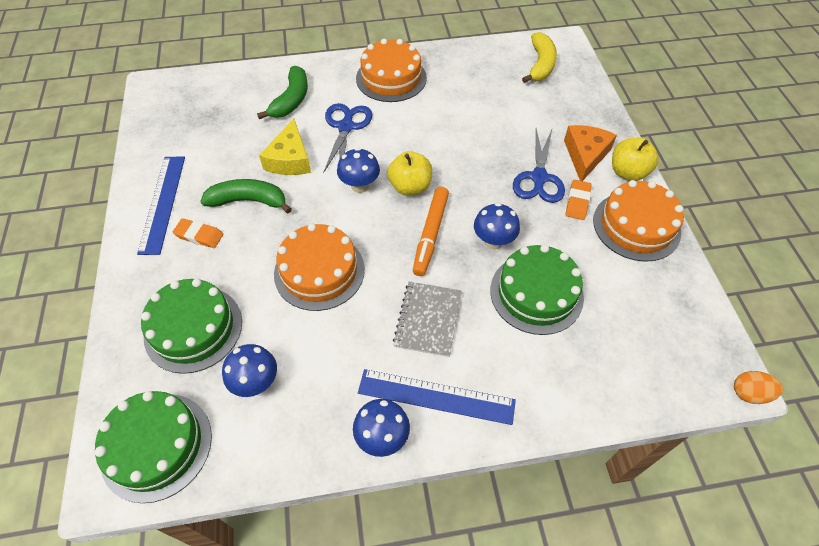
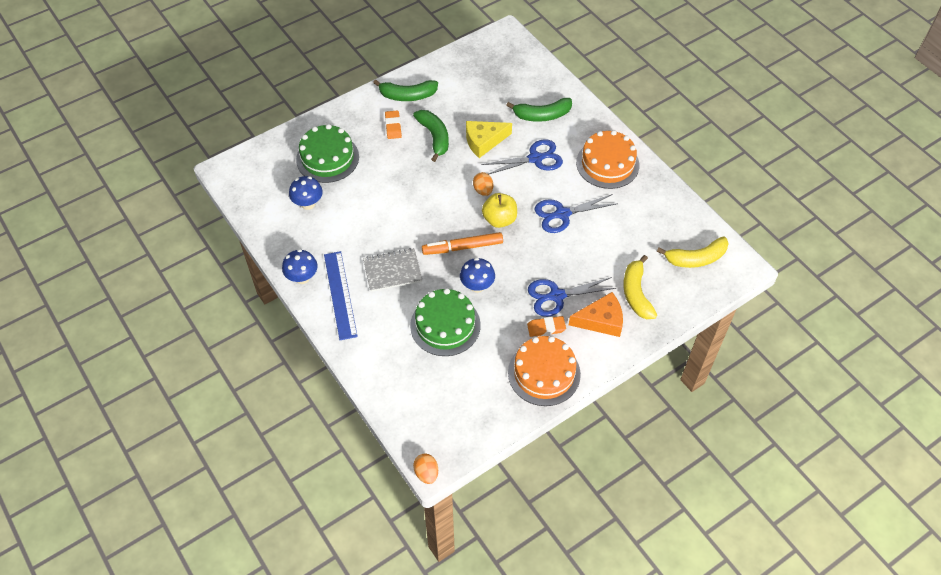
camera: 65 degrees right, 0 degrees up
(156, 446) = (252, 179): green cake -> none
(163, 203) = (407, 95): blue ruler -> green banana
(319, 271) = (399, 199): orange cake -> none
(360, 186) = (483, 190): blue mushroom -> orange egg
(434, 134) = (562, 214): none -> blue scissors
(563, 118) = (636, 293): none -> yellow banana
(628, 172) = (600, 355): yellow apple -> none

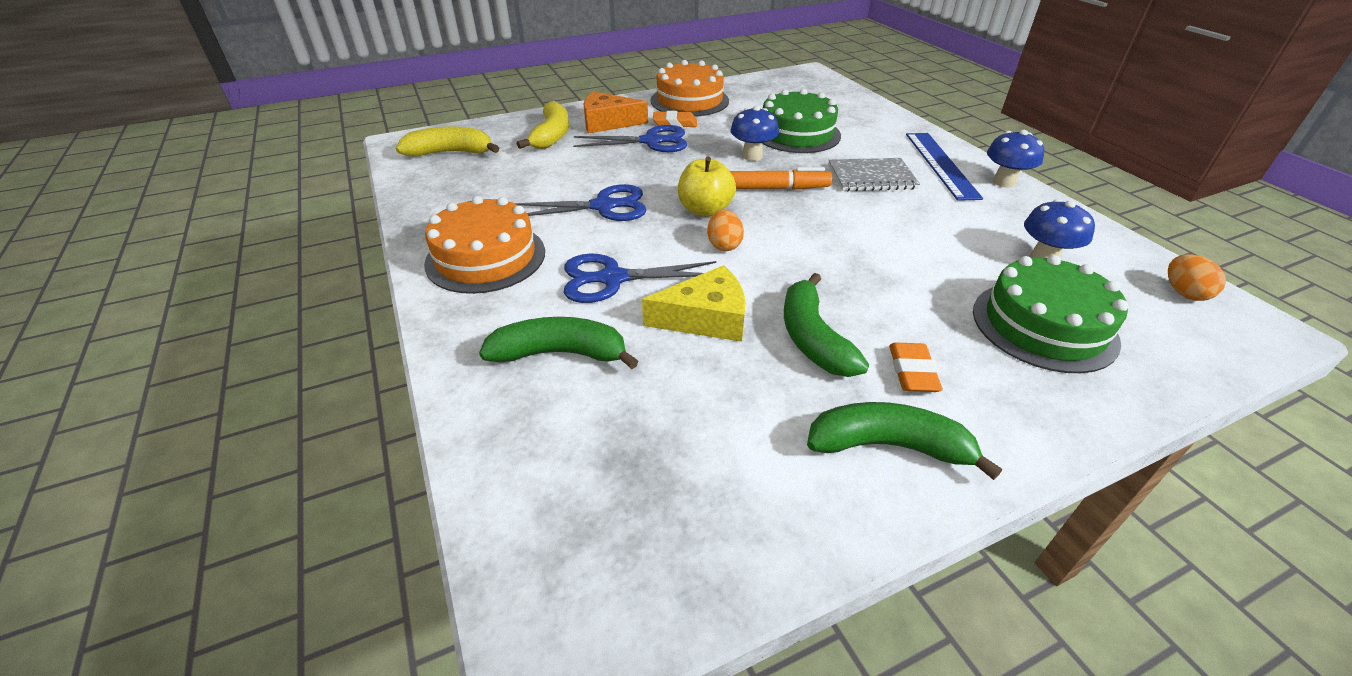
camera: 170 degrees left, 15 degrees down
(426, 473) = (816, 69): orange egg -> orange egg (1183, 293)

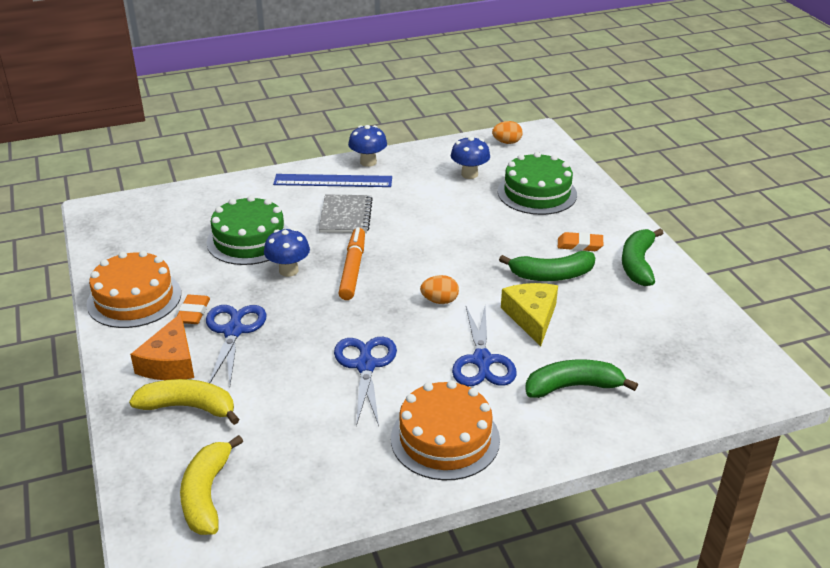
camera: 85 degrees left, 5 degrees down
(560, 353) = (573, 387): green banana -> green banana turned 75 degrees clockwise
(705, 210) = (383, 306): yellow apple -> none

